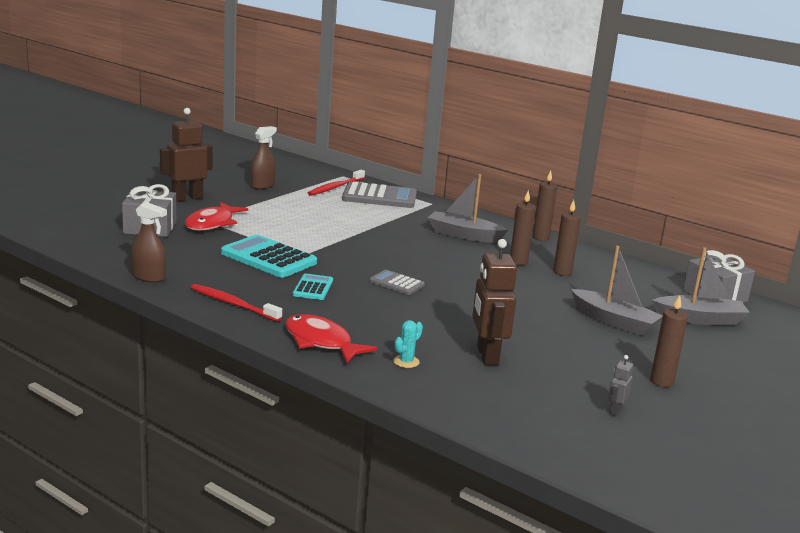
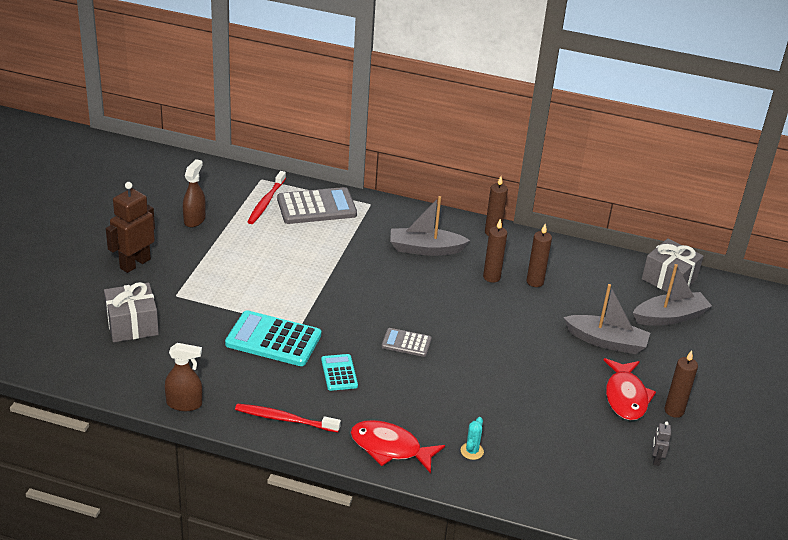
camera: 20 degrees left, 15 degrees up
(212, 224) = (187, 300): red fish -> red fish (626, 396)
(487, 356) = (530, 422): brown robot -> none

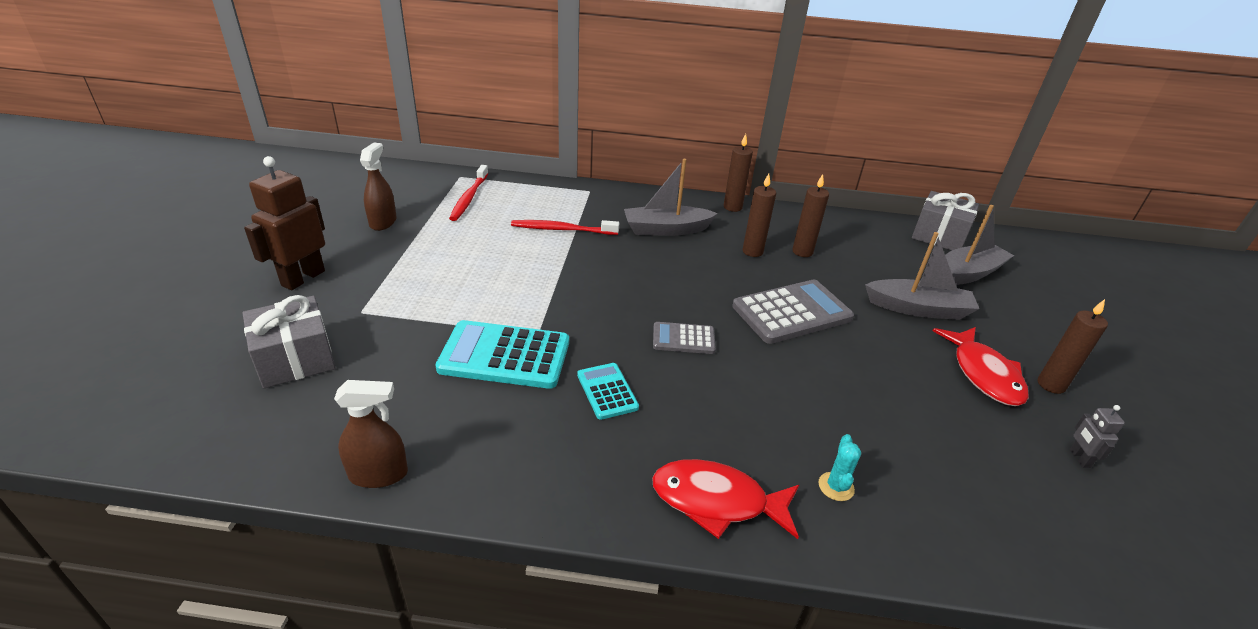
camera: 10 degrees left, 0 degrees up
(284, 419) = (543, 477): red toothbrush -> red toothbrush (562, 229)
(316, 207) = (529, 198): grey calculator -> grey calculator (791, 312)

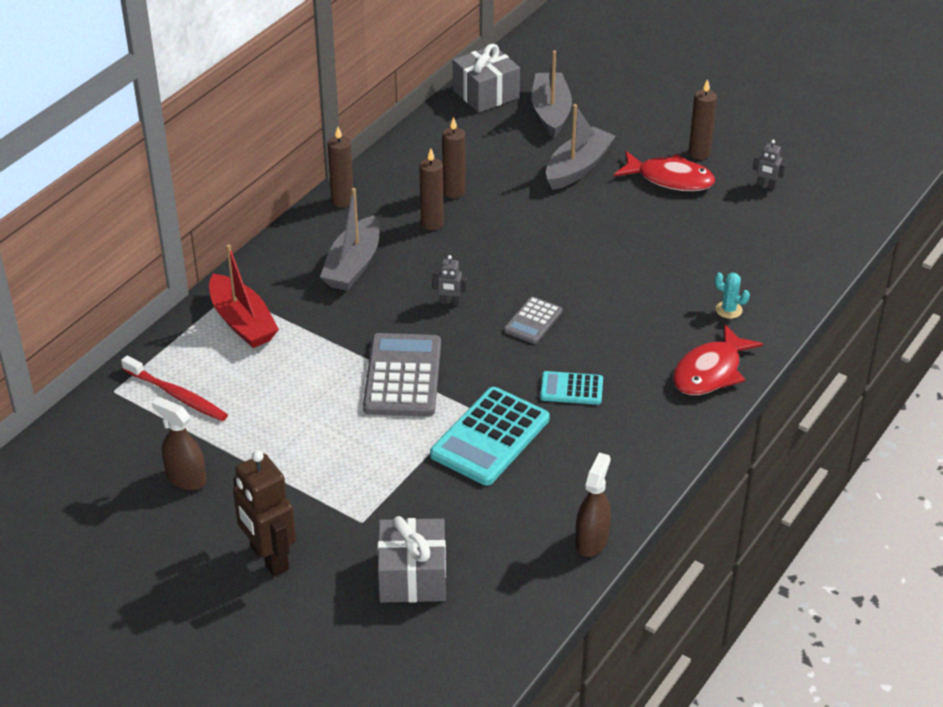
camera: 60 degrees left, 5 degrees up
(562, 229) = (301, 340): red toothbrush -> none
(563, 202) = (242, 322): none -> red boat
(665, 285) = (450, 302): none -> grey robot
(791, 312) = (537, 242): grey calculator -> grey calculator (402, 376)

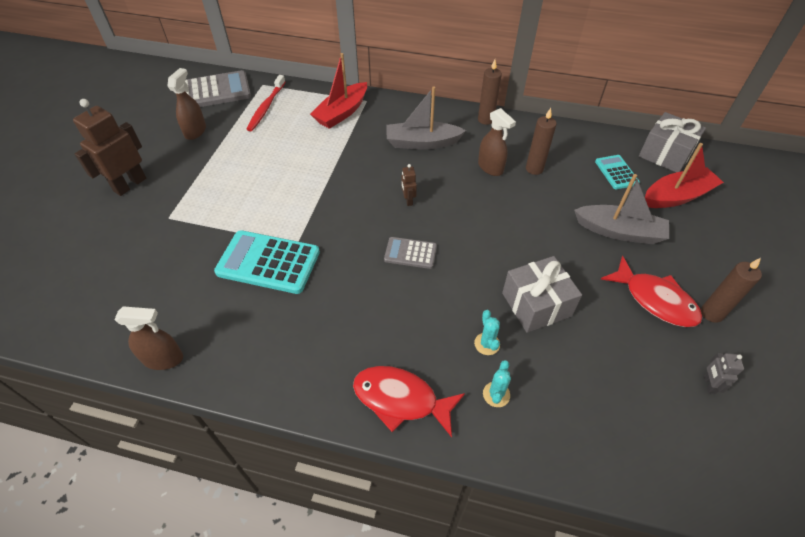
camera: 70 degrees right, 10 degrees up
(402, 376) = (318, 198): grey calculator -> grey calculator (214, 91)
(412, 576) = (117, 258): grey gift -> grey gift (536, 304)
(432, 223) = (490, 167): brown candle -> brown spray bottle
(450, 302) = (408, 200): grey robot -> brown robot
(551, 112) = (677, 196): grey boat -> red boat
(571, 389) = (339, 299): turquoise calculator -> turquoise calculator (616, 172)
(670, 179) = (655, 299): red fish -> red fish turned 45 degrees counterclockwise
(673, 299) = (487, 344): none -> turquoise cactus

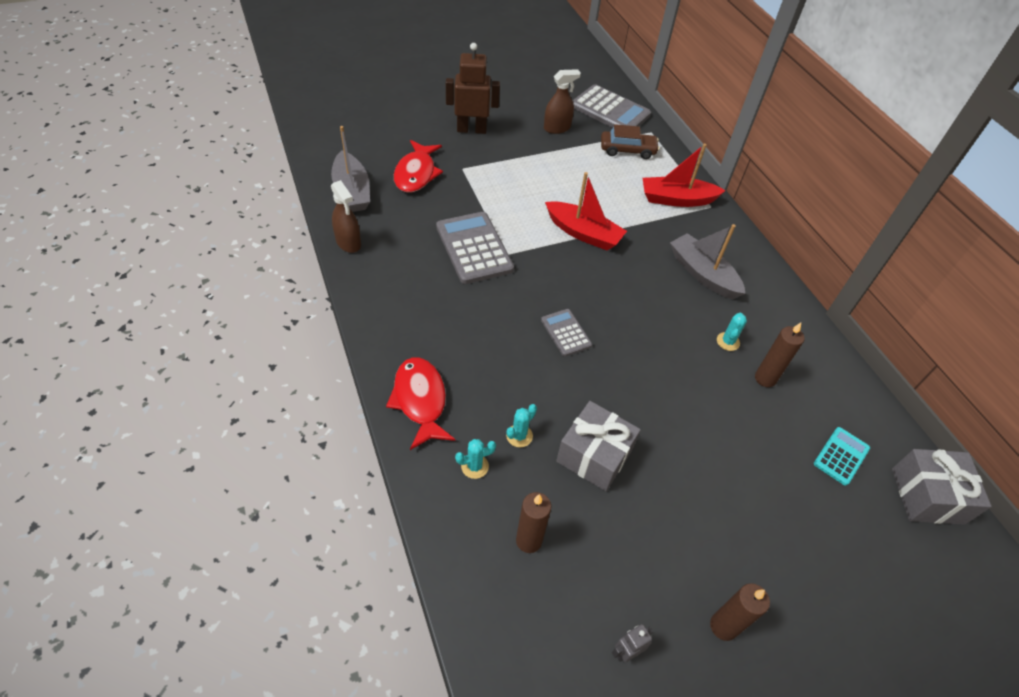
camera: 50 degrees right, 0 degrees up
(266, 107) = (627, 150): red toothbrush -> brown car
(268, 262) = (474, 248): turquoise calculator -> grey calculator
(408, 200) = (622, 300): brown robot -> none
(485, 120) = (790, 306): brown candle -> brown candle (529, 540)
(490, 167) = (728, 341): brown spray bottle -> turquoise cactus
(619, 231) = (755, 492): grey boat -> grey boat (352, 191)
(655, 299) = (692, 561): red fish -> red fish (416, 173)
(677, 196) = (868, 532): red boat -> red boat (583, 233)

